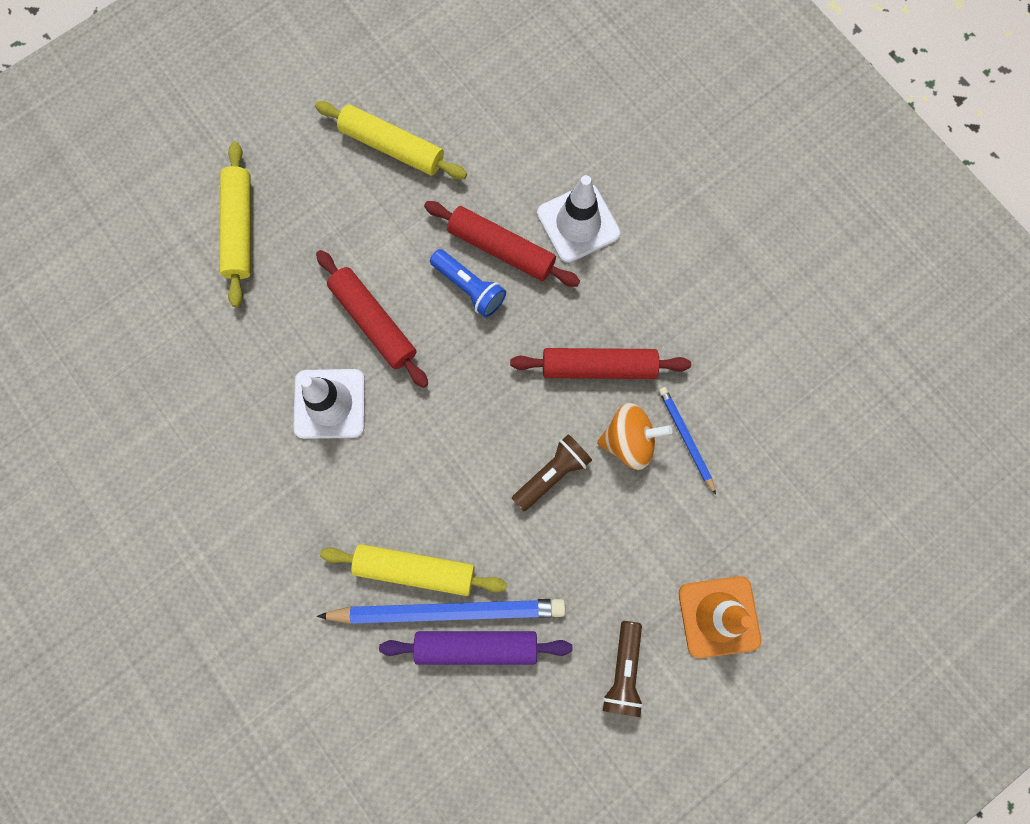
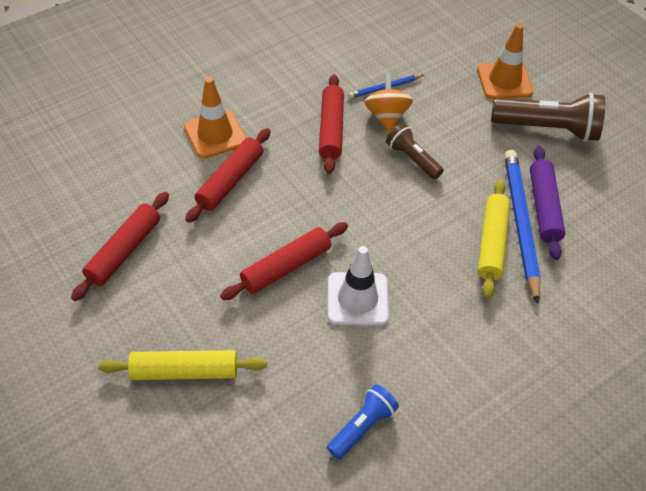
camera: 90 degrees left, 25 degrees down
(392, 147) = (124, 251): yellow rolling pin -> red rolling pin
(469, 288) = (261, 202): blue flashlight -> blue flashlight (362, 427)
(578, 223) = (215, 134): white traffic cone -> orange traffic cone
(623, 671) = (547, 129): brown flashlight -> brown flashlight, size x1.73

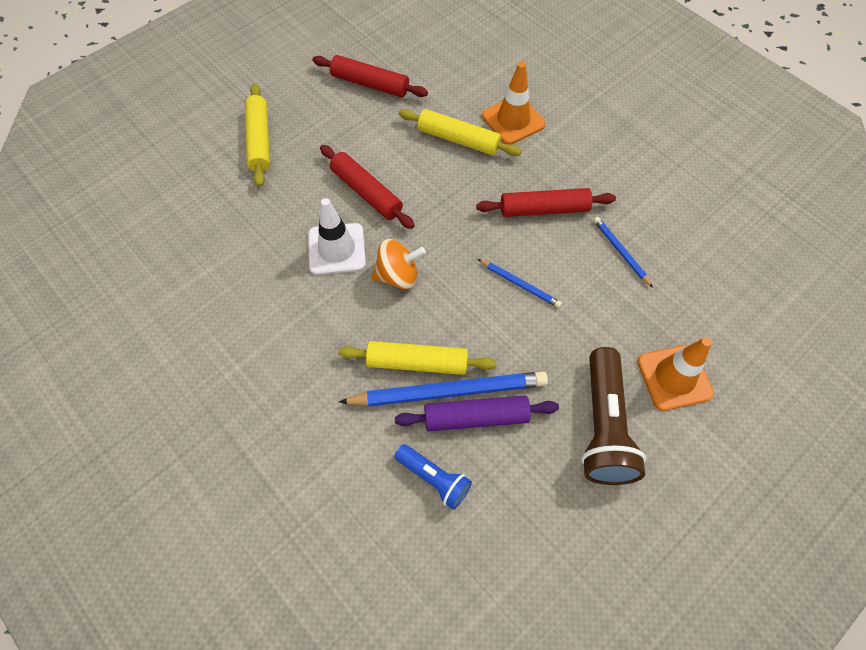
camera: 85 degrees right, 10 degrees up
(230, 181) = (458, 139): red rolling pin -> yellow rolling pin
(362, 427) = (210, 263): blue flashlight -> blue flashlight (434, 479)
(386, 116) = (576, 257): orange spinning top -> orange spinning top (398, 275)
(412, 159) = (519, 284): brown flashlight -> blue pencil

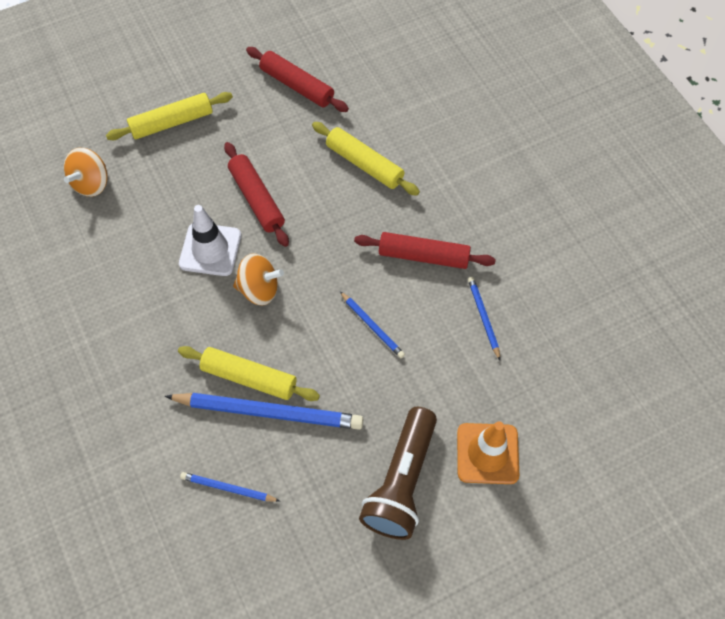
camera: 15 degrees right, 0 degrees up
(195, 213) = (91, 183): none -> orange spinning top
(259, 140) = (172, 122): yellow rolling pin -> yellow rolling pin turned 60 degrees clockwise
(434, 479) = (228, 488): blue flashlight -> blue pencil
(476, 417) = (285, 442): purple rolling pin -> none
(513, 120) = (426, 155): orange traffic cone -> none

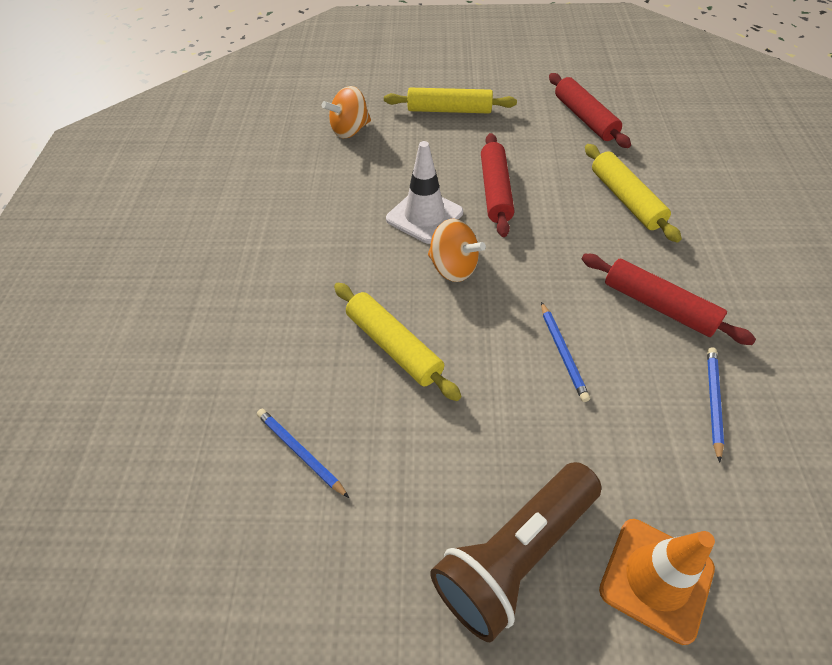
camera: 30 degrees right, 10 degrees down
(268, 412) = (393, 391): blue pencil -> none

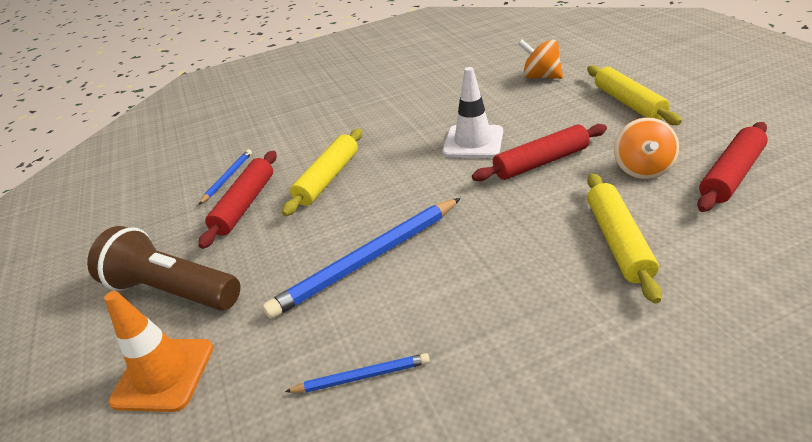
camera: 70 degrees right, 15 degrees down
(453, 268) = (425, 175): orange spinning top -> orange spinning top (642, 169)
(562, 352) = (368, 259): blue pencil -> blue pencil, size x2.00
(626, 199) = (618, 241): yellow rolling pin -> yellow rolling pin turned 45 degrees counterclockwise
(658, 306) = (469, 306): red rolling pin -> red rolling pin (245, 205)

